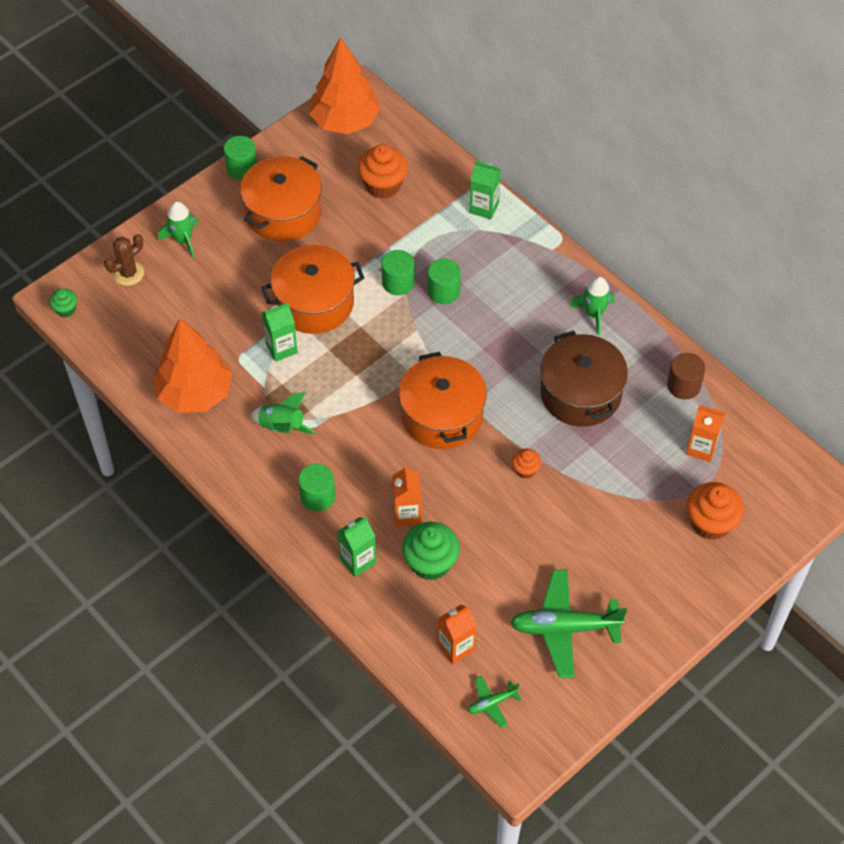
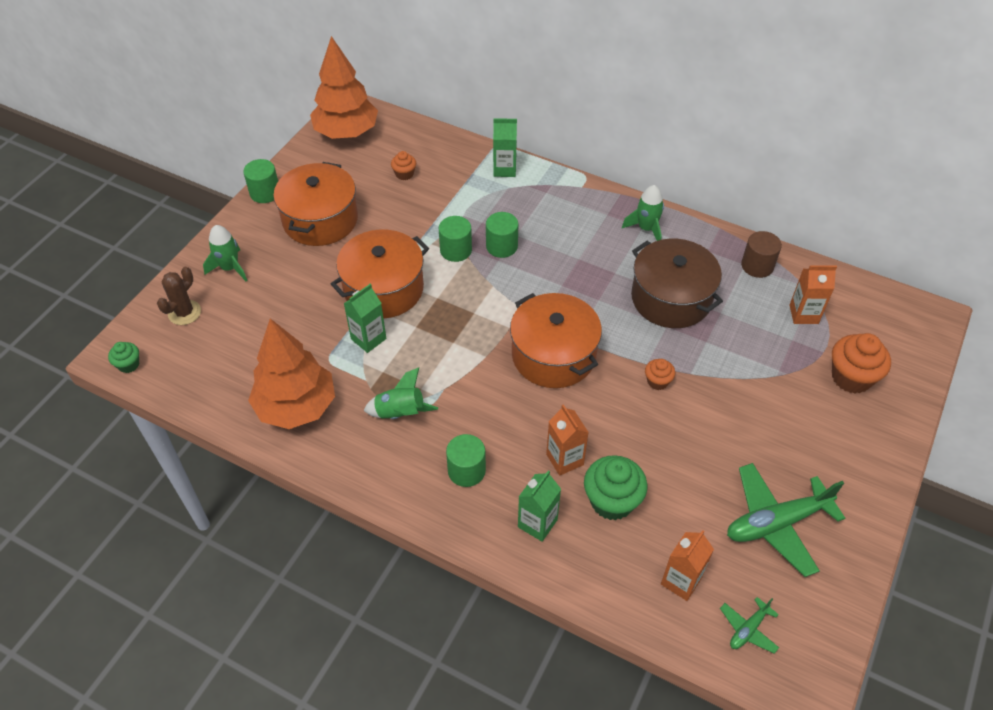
camera: 20 degrees left, 5 degrees down
(383, 185) = (404, 174): orange cupcake -> orange cupcake, size x0.53

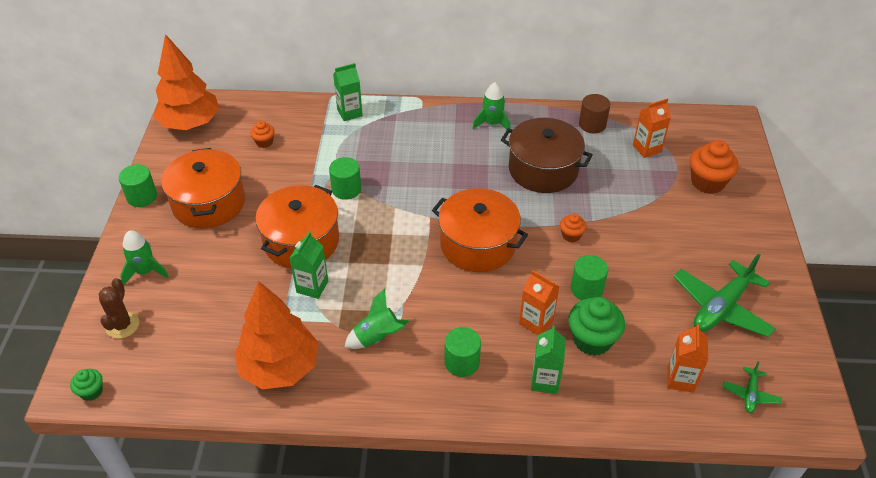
camera: 25 degrees left, 5 degrees down
(501, 246) = (383, 174): green cylinder -> green cylinder (586, 289)

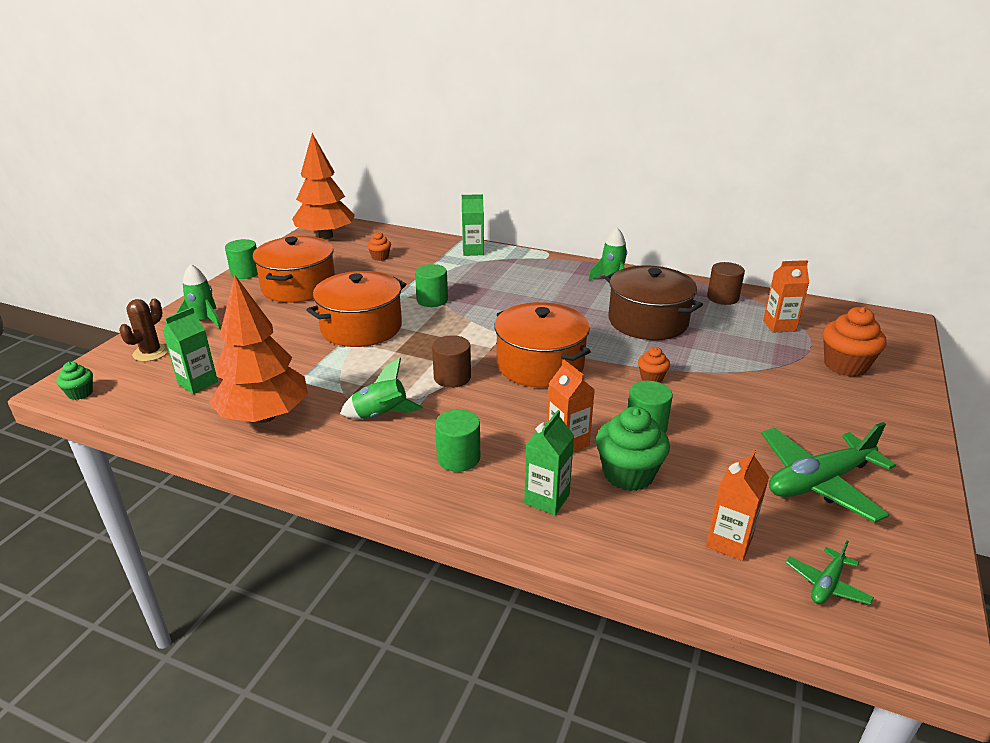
camera: 20 degrees right, 15 degrees down
(312, 287) = (346, 362): green carton -> green carton (198, 383)
(413, 279) = (452, 377): none -> brown cylinder

